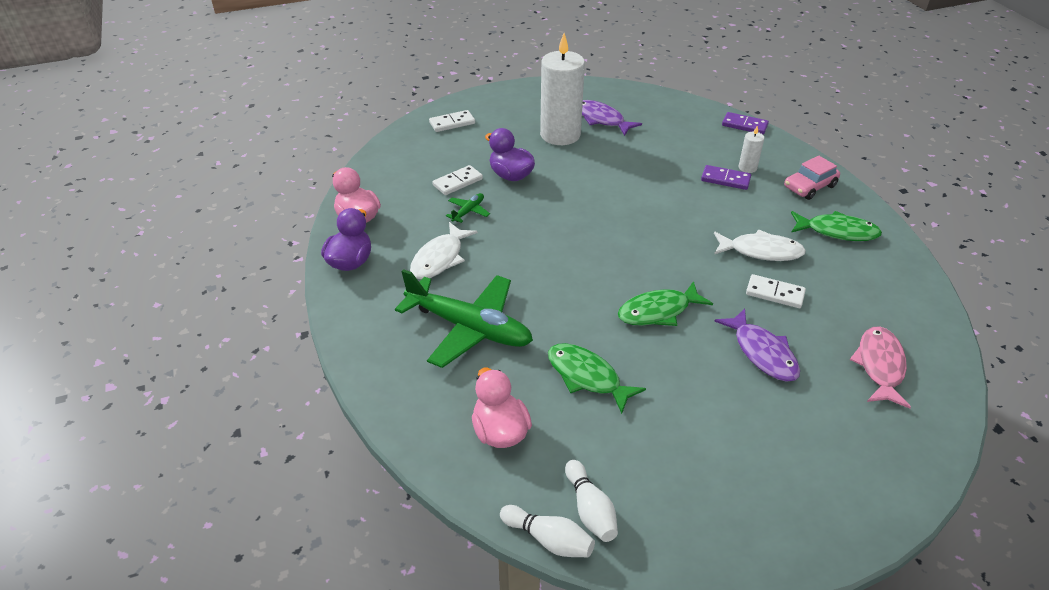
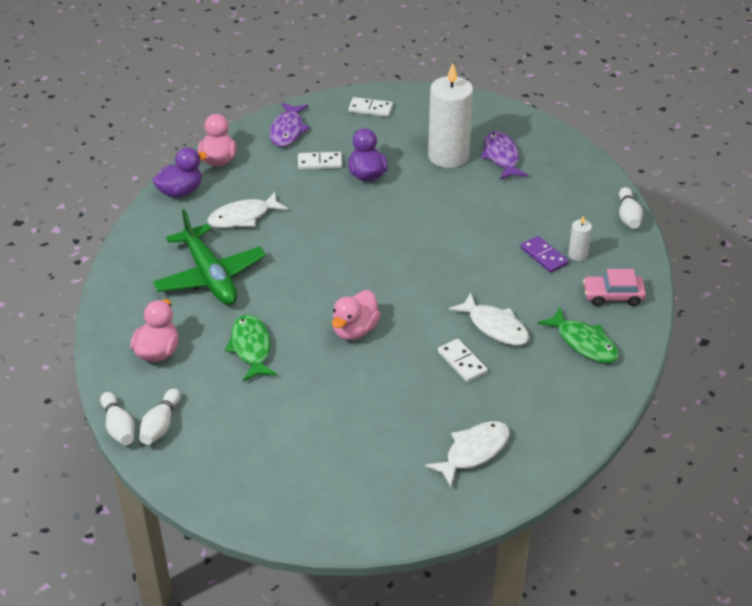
camera: 35 degrees right, 0 degrees up
(468, 211) = (302, 190): green plane -> none
(658, 311) = (355, 330): green fish -> pink duck
(744, 125) = (628, 216): purple domino -> white bowling pin
(762, 353) = (395, 397): purple fish -> purple fish (288, 130)
(880, 366) = (473, 452): pink fish -> white fish

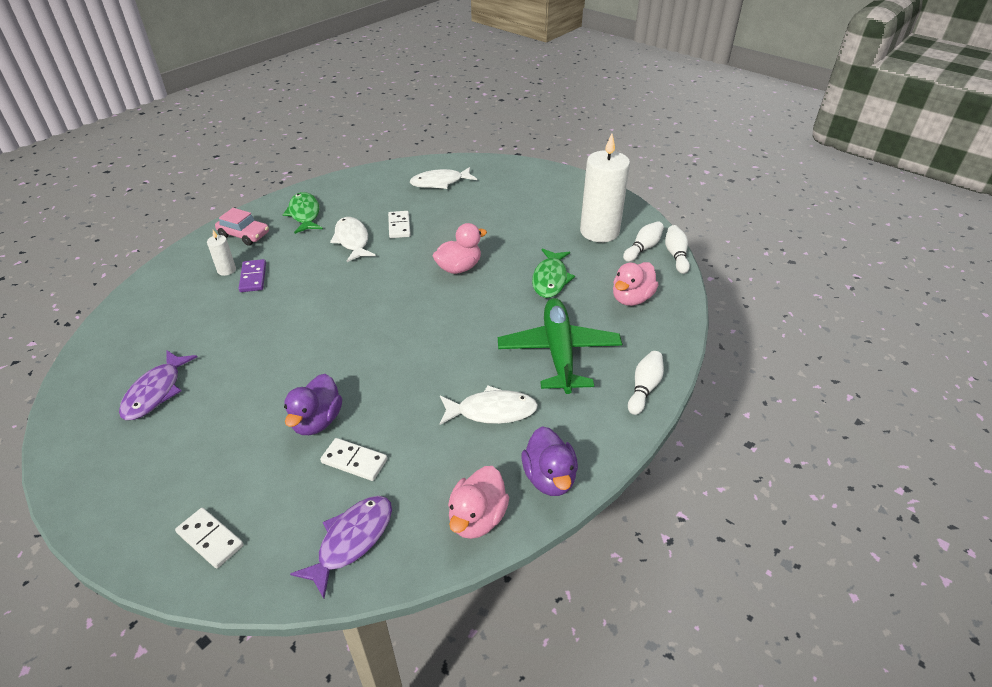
camera: 155 degrees left, 0 degrees up
(180, 191) = (549, 478): purple duck -> purple duck turned 90 degrees counterclockwise
(448, 156) = (207, 414): white candle -> white candle (599, 231)
(628, 216) = (141, 288): white bowling pin -> white bowling pin (644, 388)

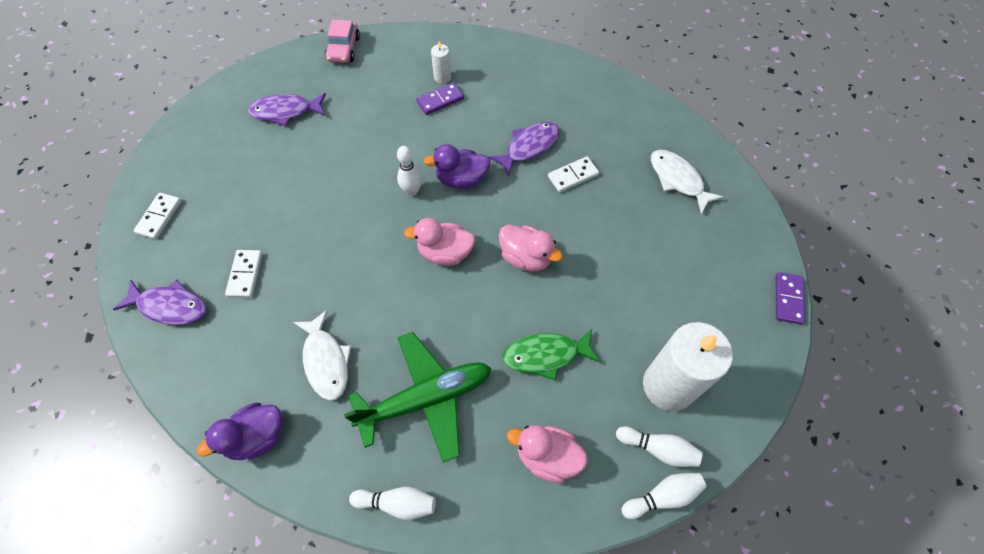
camera: 70 degrees right, 20 degrees up
(244, 235) = (497, 63): pink car -> pink car (343, 49)
(304, 214) = (553, 90): green fish -> none
(317, 421) = (281, 229): purple duck -> purple duck (461, 179)
(343, 317) = (412, 191): none -> white bowling pin
(352, 240) = (529, 147): white fish -> purple fish
(477, 518) = (203, 390): pink duck -> pink duck (445, 252)
(560, 170) = (788, 299): none -> purple domino

